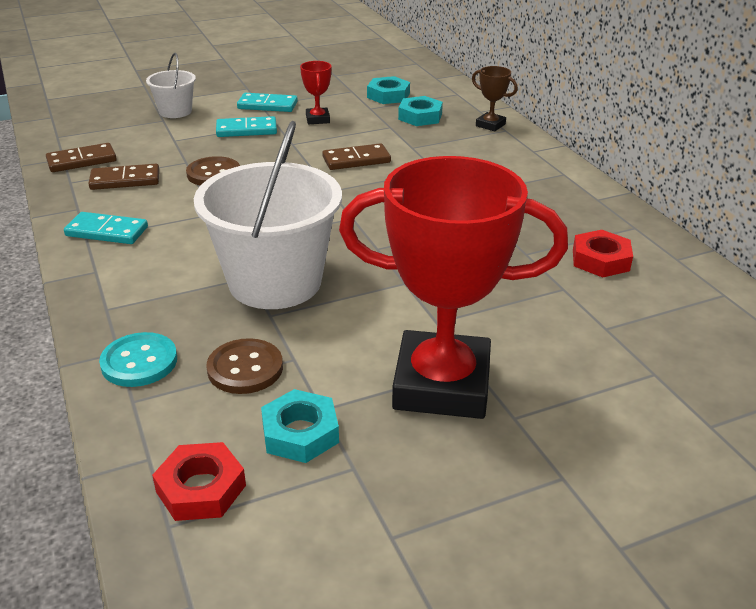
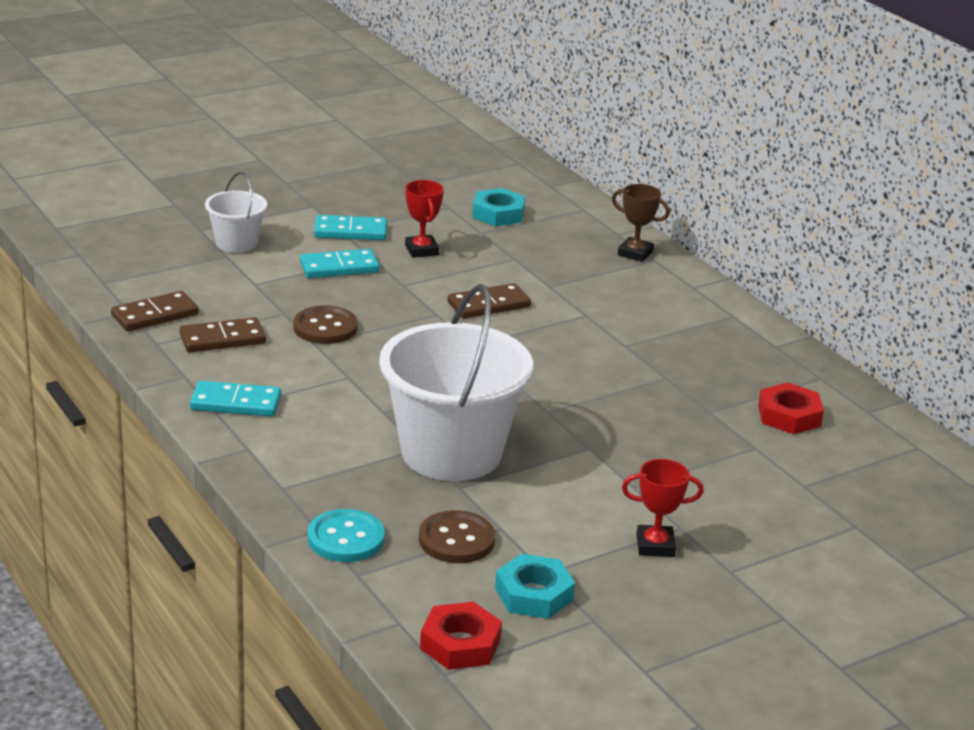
camera: 10 degrees left, 5 degrees down
(420, 116) = (547, 243): turquoise nut -> none
(441, 385) = (655, 546): red trophy -> red trophy, size x0.40

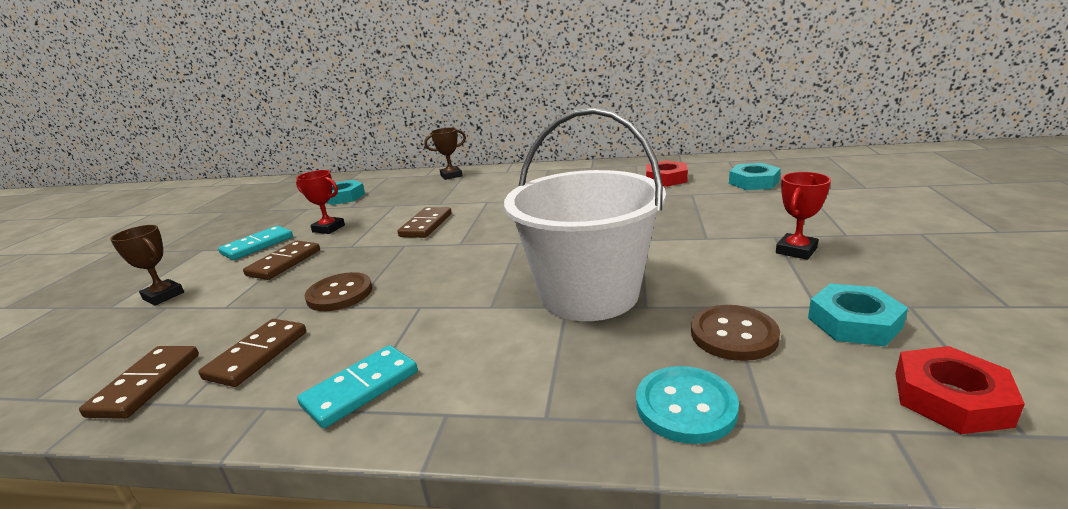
camera: 45 degrees left, 5 degrees down
(236, 243) = (163, 296): white bucket -> brown trophy
(339, 267) = (284, 263): turquoise domino -> brown domino
(844, 483) = (753, 182): none -> turquoise nut

